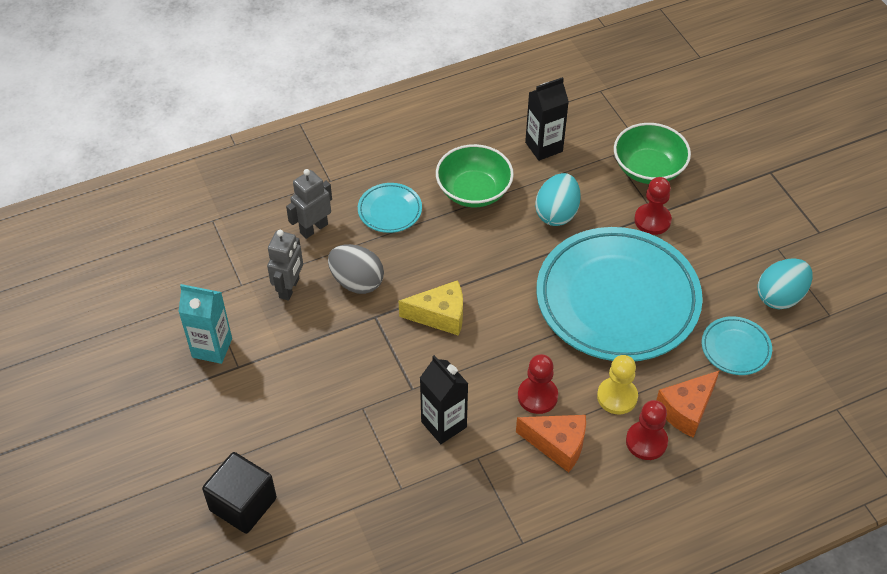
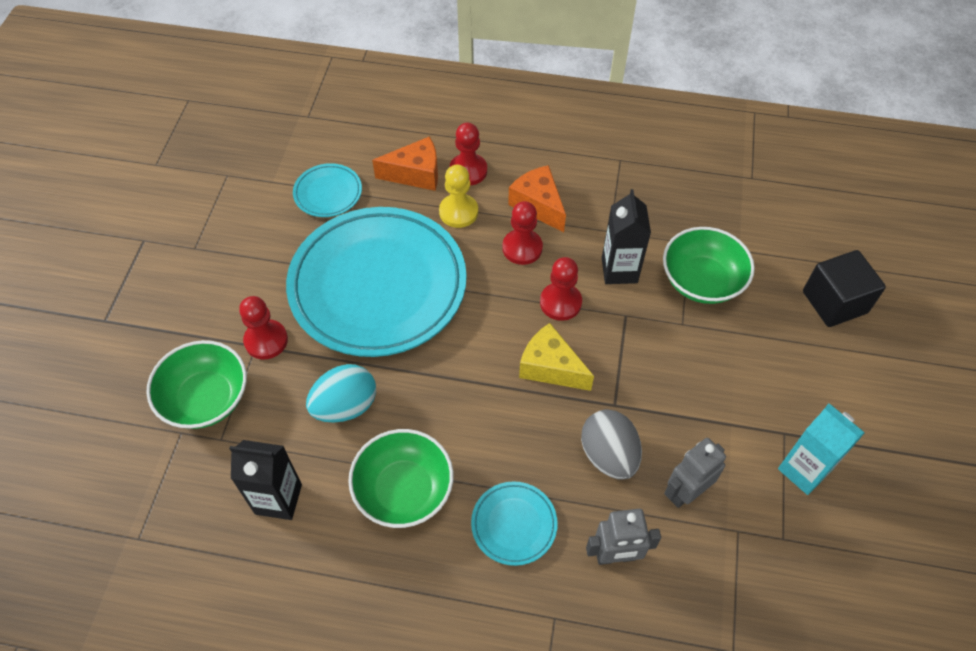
camera: 145 degrees left, 5 degrees up
(368, 456) = (701, 281): none -> green bowl
(470, 368) = (560, 302): none -> red pawn
(780, 296) = (245, 209): turquoise egg -> none

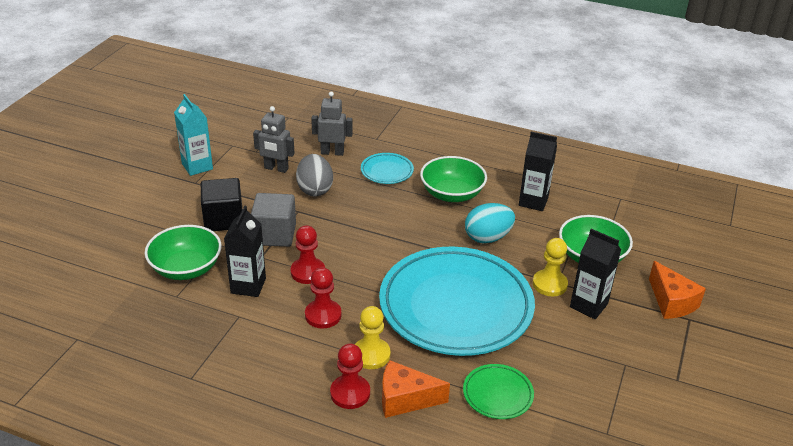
camera: 170 degrees left, 20 degrees down
(222, 317) = (588, 305): none -> black carton
(266, 340) = (549, 284): red pawn -> yellow pawn
(328, 193) = (497, 394): turquoise plate -> green plate
(538, 205) = (293, 348): orange cheese -> orange cheese (671, 302)
(550, 367) = (333, 236): yellow cheese -> none
(625, 354) = (274, 234): none -> grey cube
(685, 492) = (276, 168): grey robot -> grey robot turned 45 degrees clockwise
(834, 302) = (96, 239): black cube -> black cube (223, 219)

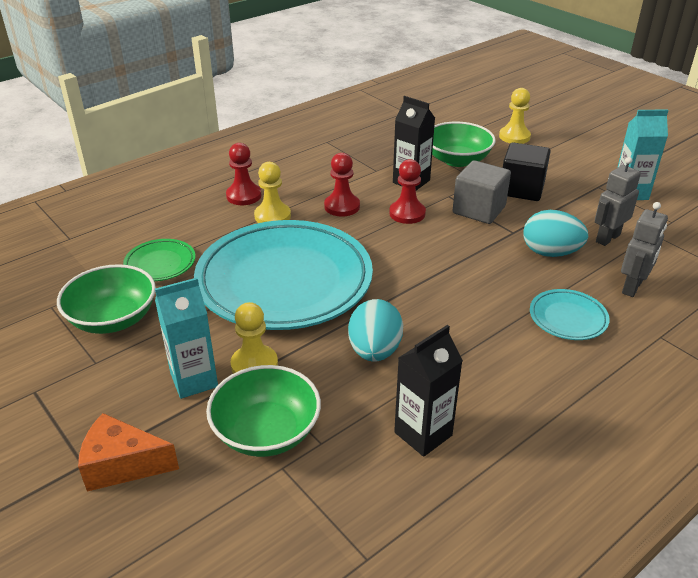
camera: 120 degrees right, 0 degrees up
(114, 243) = (514, 136): none -> yellow pawn
(314, 189) = (550, 253): grey egg -> turquoise egg
(405, 399) = (210, 217): orange cheese -> none
(452, 194) = (486, 357): green bowl -> green bowl (113, 319)
(588, 305) = (194, 380): black carton -> turquoise carton

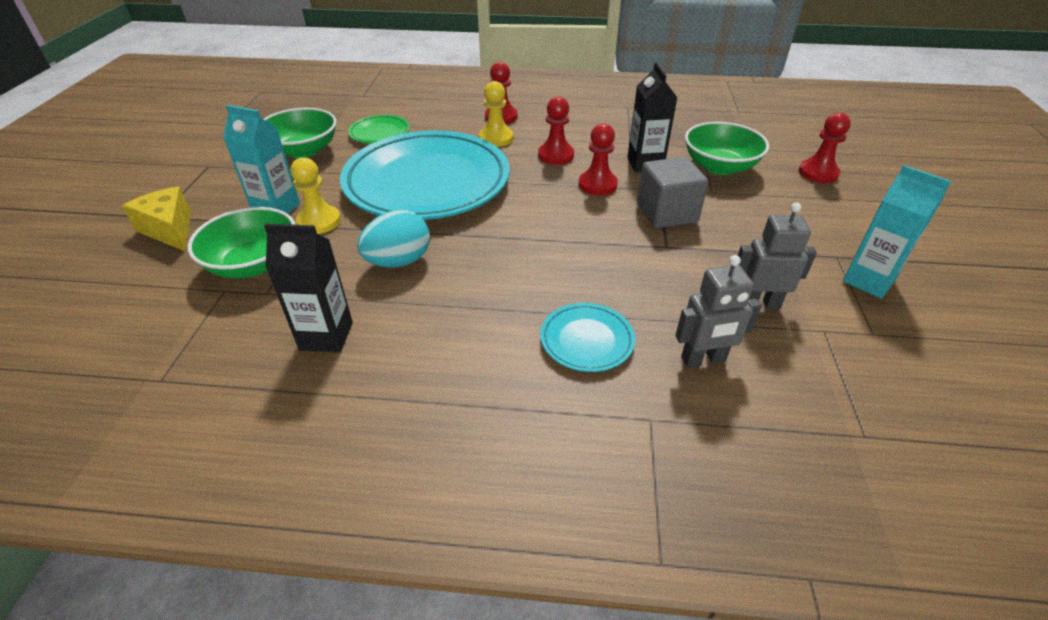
camera: 45 degrees right, 5 degrees up
(123, 465) = (170, 229): orange cheese -> yellow cheese
(514, 136) = (818, 173): yellow pawn -> red pawn
(521, 189) = (742, 217): black cube -> none
(550, 253) = (671, 281): turquoise egg -> none

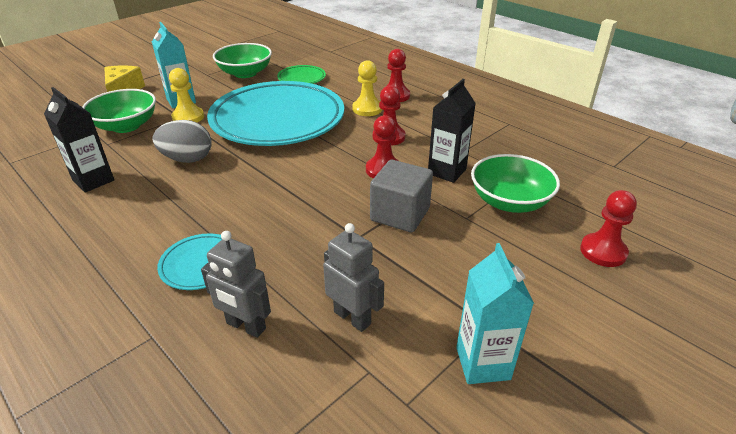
camera: 40 degrees right, 5 degrees down
(399, 261) = (187, 159): turquoise egg -> grey egg

